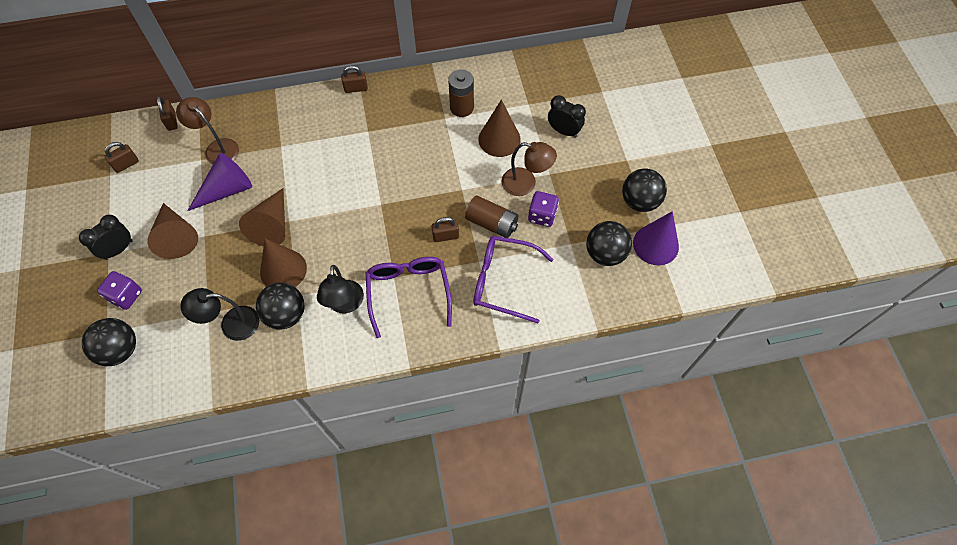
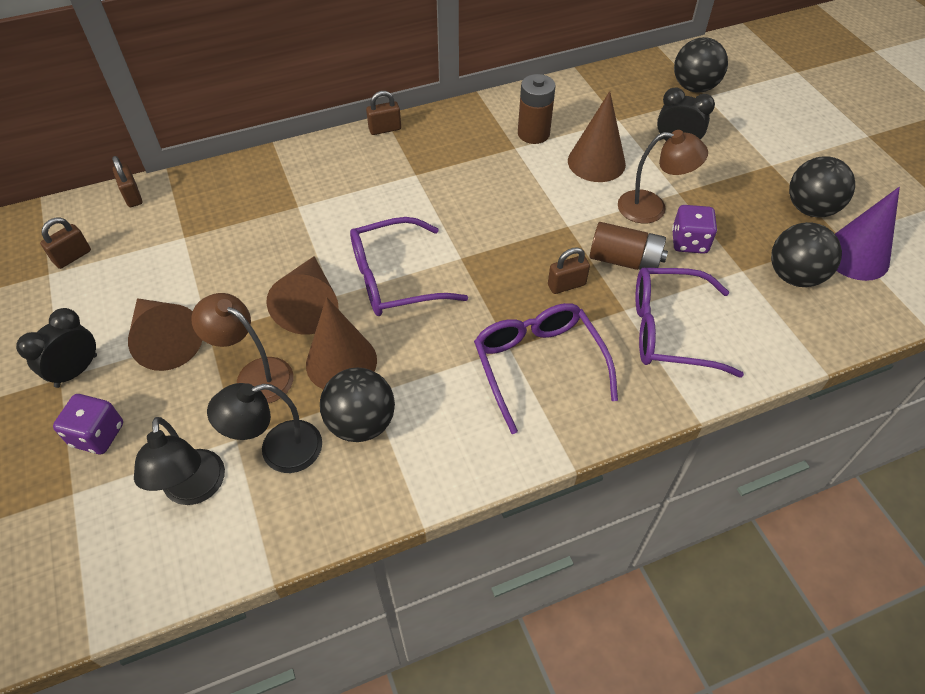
camera: 10 degrees left, 10 degrees down
(120, 350) = (100, 518): black ball -> black ball (694, 87)
(217, 148) = (206, 220): brown lamp -> brown lamp (255, 375)
(227, 189) = (232, 269): purple cone -> none
(332, 214) = (394, 279): none -> purple glasses
(345, 304) = (448, 395): black lamp -> black lamp (194, 490)

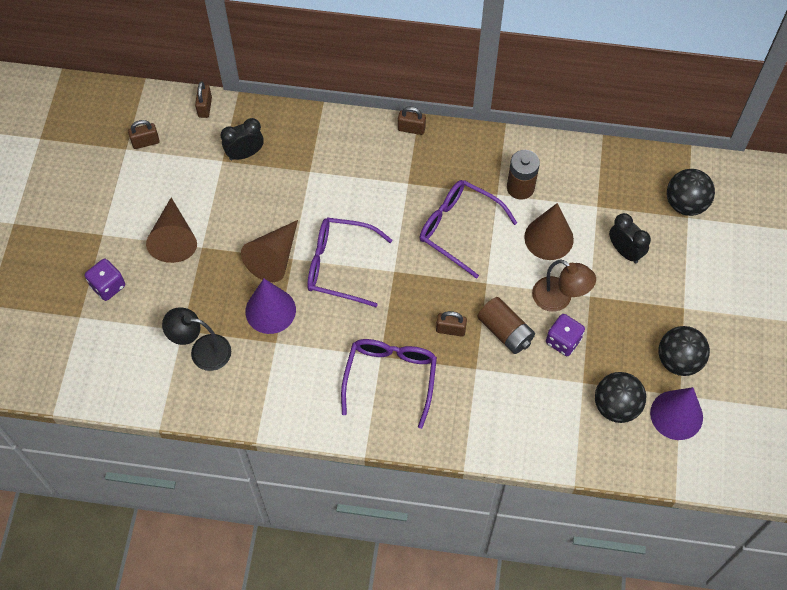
camera: 30 degrees right, 10 degrees up
(76, 371) = (113, 234): black clock -> black clock (245, 154)
(194, 490) = (144, 350): black lamp -> none
(255, 375) = (214, 292): brown lamp -> none
(341, 362) = (270, 310): brown cone -> purple cone
(361, 423) = (259, 359): black ball -> none
(669, 330) = (494, 399): purple glasses -> purple glasses (458, 228)

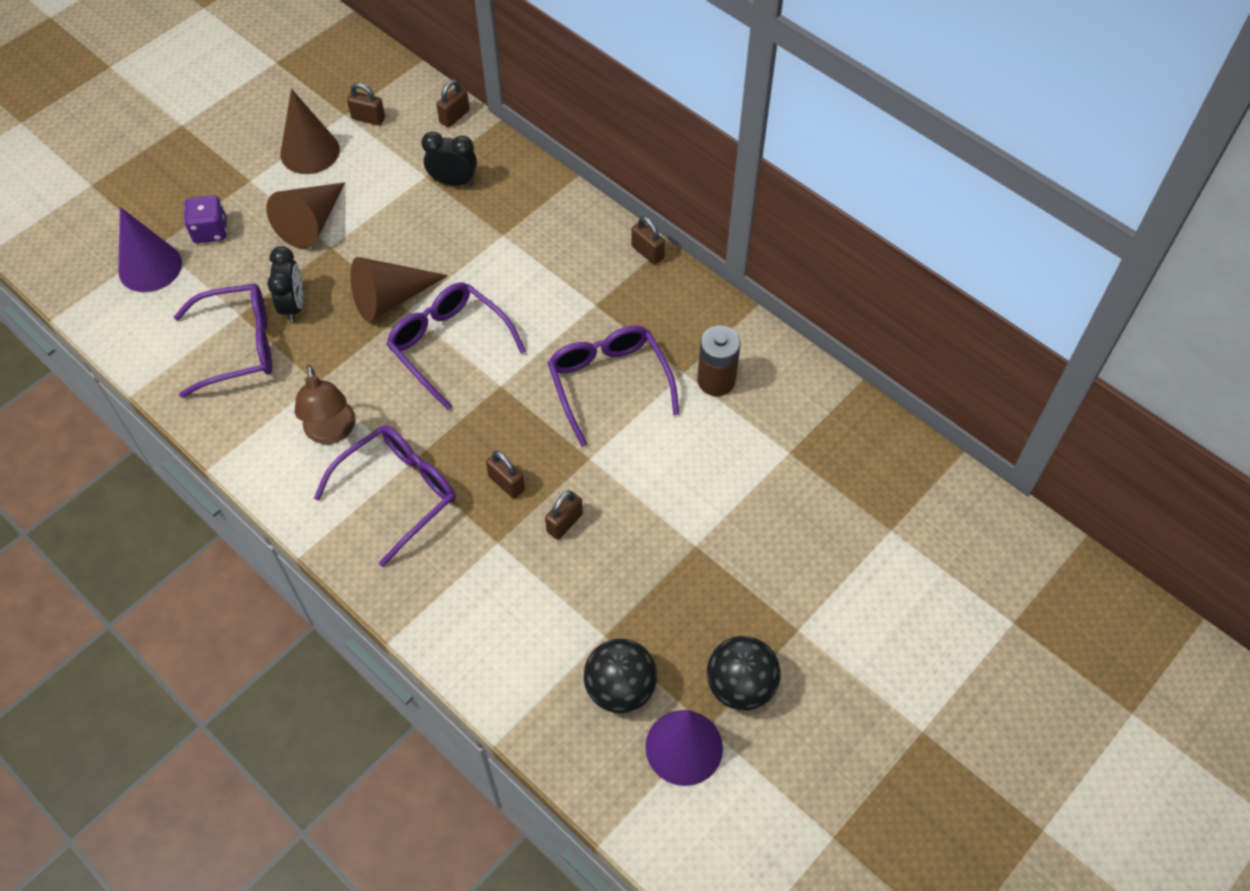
camera: 35 degrees right, 5 degrees down
(202, 351) = (239, 346): black lamp -> purple glasses
(270, 310) = (340, 348): purple cone -> purple cone (150, 267)
(505, 331) = (564, 523): brown battery -> brown padlock
(548, 238) = (702, 453): brown cone -> brown cone (310, 152)
(559, 299) = (656, 526): brown lamp -> brown lamp (331, 432)
(563, 341) = (621, 575): purple dice -> none
(625, 251) = (780, 521): black clock -> black clock (293, 305)
(685, 203) = (901, 513): black ball -> none

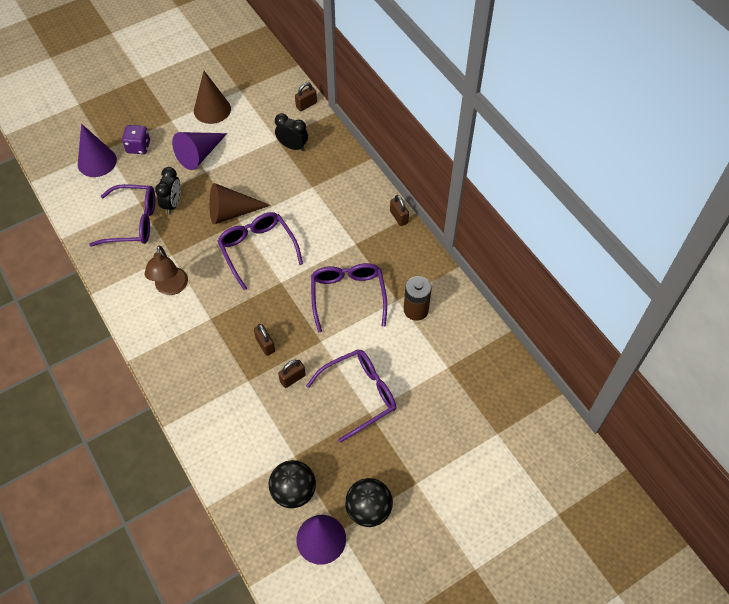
camera: 15 degrees right, 0 degrees up
(311, 223) = (199, 155): brown cone -> purple cone
(368, 118) = (253, 95): brown padlock -> none
(398, 493) = (198, 335): purple glasses -> purple glasses (359, 394)

